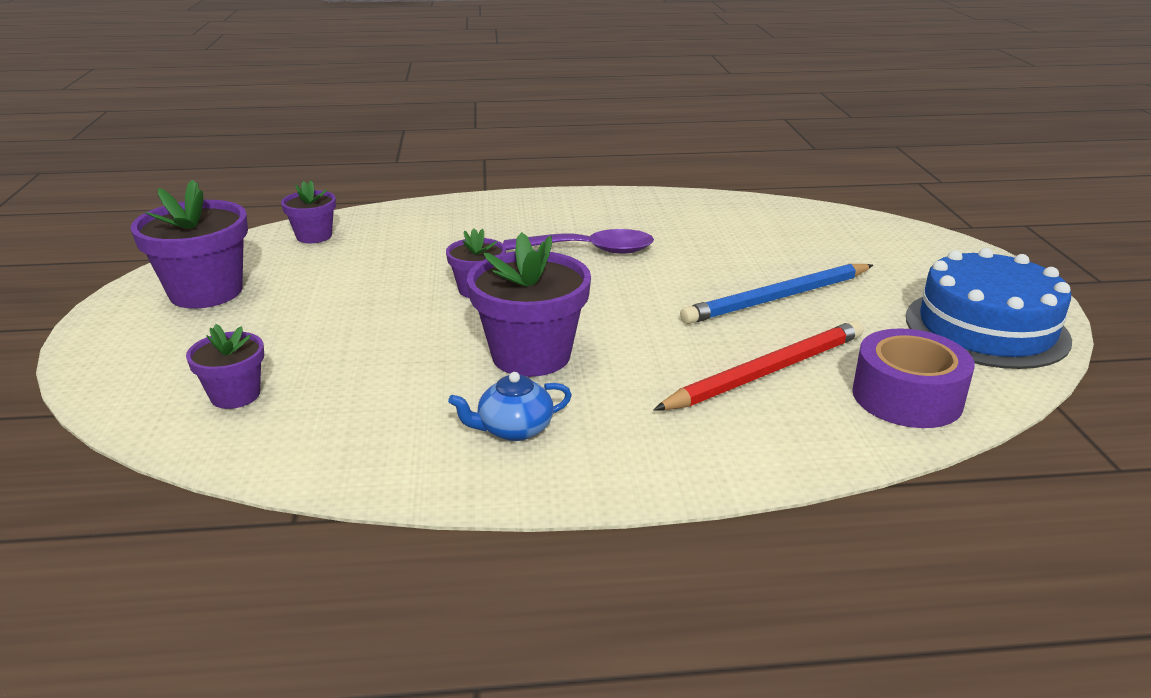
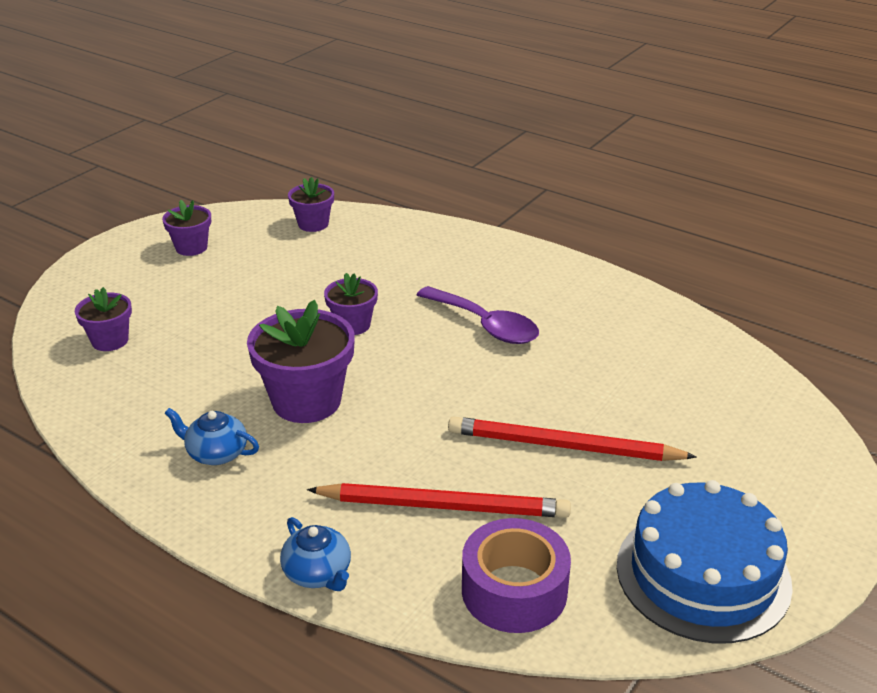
camera: 40 degrees right, 5 degrees up
(206, 292) = (191, 247): purple flower pot -> purple flower pot, size x0.56
(759, 465) = (318, 573): none -> blue teapot
(778, 298) = (563, 446): blue pencil -> red pencil

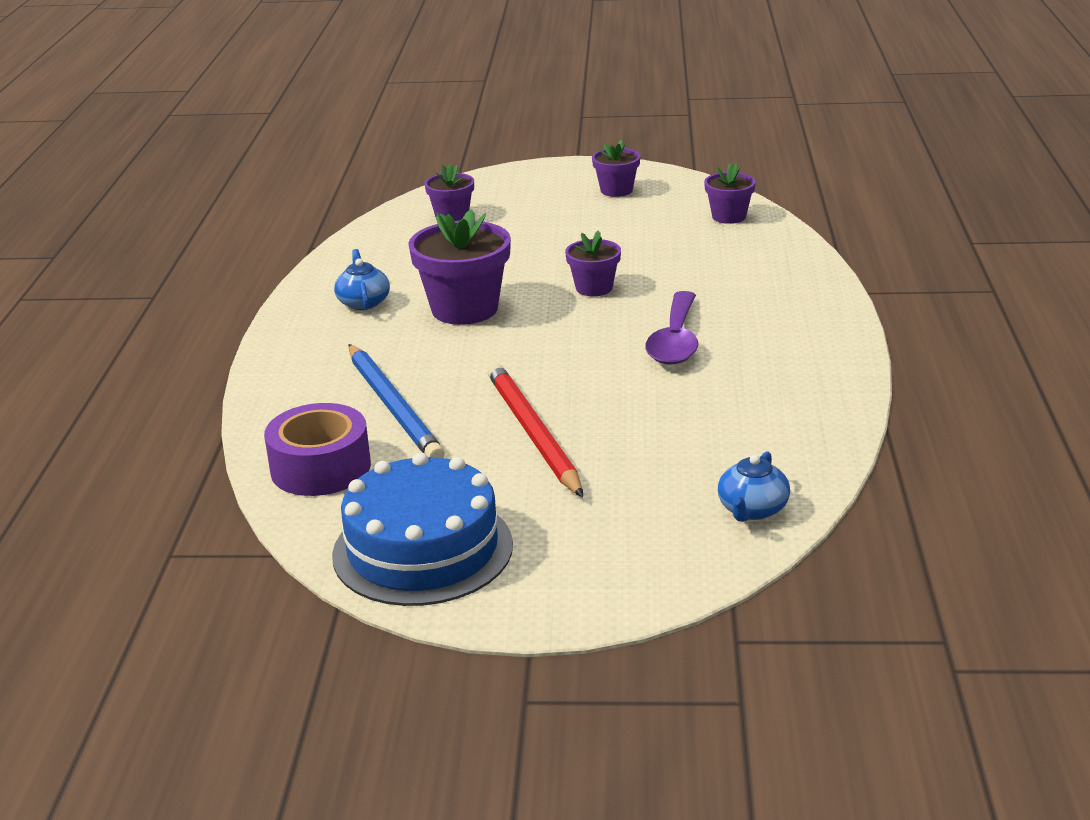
camera: 60 degrees right, 5 degrees down
(318, 573) = (269, 386): blue teapot -> blue teapot (752, 510)
(443, 506) = (394, 406): red pencil -> blue pencil

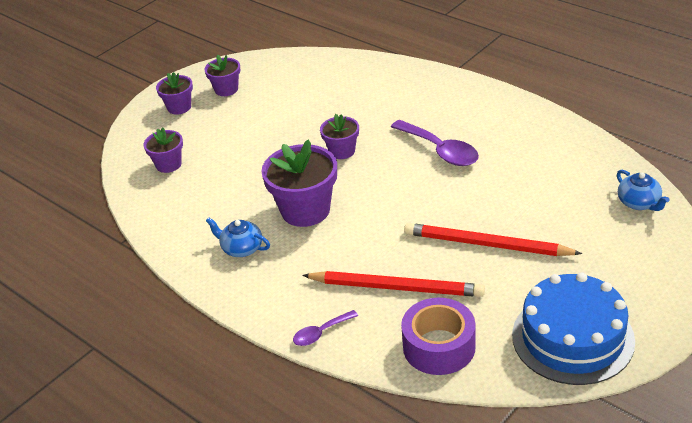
camera: 50 degrees left, 10 degrees up
(276, 393) = (320, 333): none -> purple spoon
(394, 406) = (396, 287): blue pencil -> red pencil
(729, 216) = (317, 68): purple flower pot -> purple flower pot (179, 107)

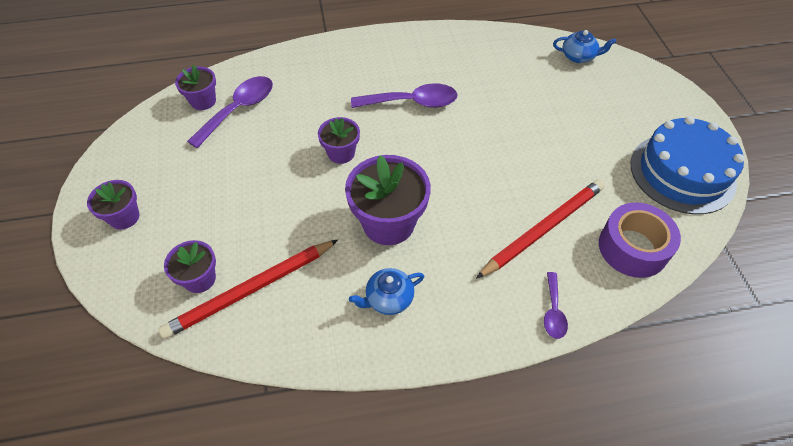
camera: 55 degrees left, 15 degrees up
(226, 89) = (150, 168): purple flower pot -> purple flower pot (203, 101)
(322, 85) = (239, 109): none -> purple spoon
(487, 245) = (546, 149): red pencil -> red pencil (251, 290)

